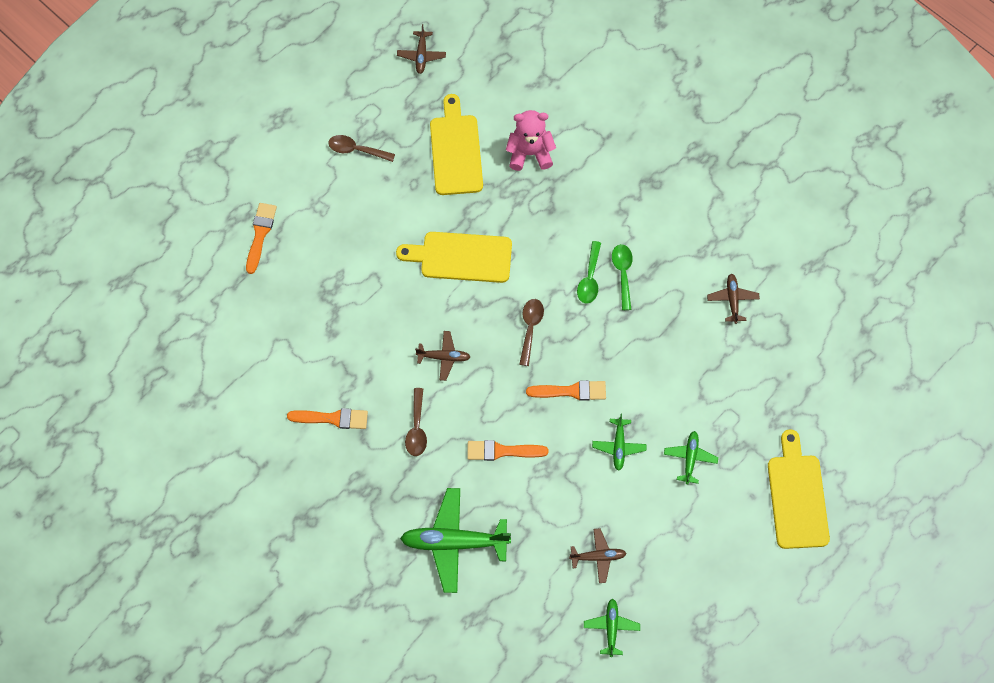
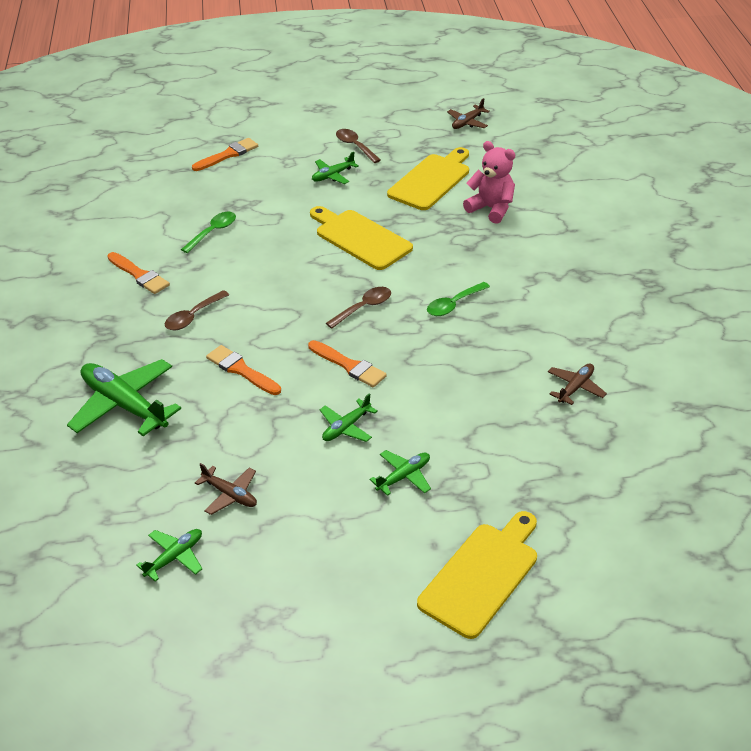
camera: 40 degrees right, 25 degrees down
(372, 199) = (333, 175): none -> green plane
(444, 357) = (270, 287): brown plane -> none
(622, 273) = (487, 316): green spoon -> green spoon (213, 232)

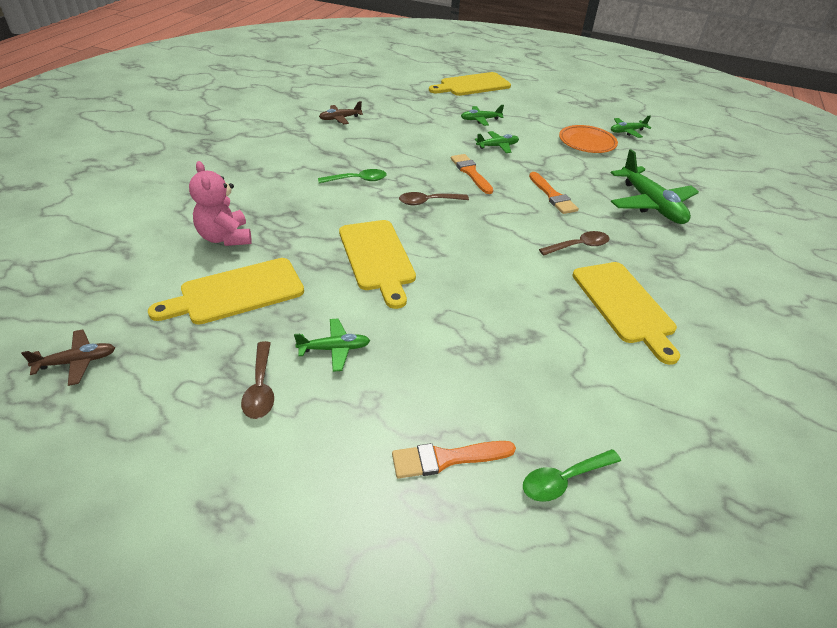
camera: 155 degrees left, 0 degrees up
(139, 275) = (624, 305): orange brush -> yellow cutting board
(213, 232) = (526, 326): green spoon -> green spoon (563, 480)
(230, 494) = (587, 142): brown plane -> orange plate

